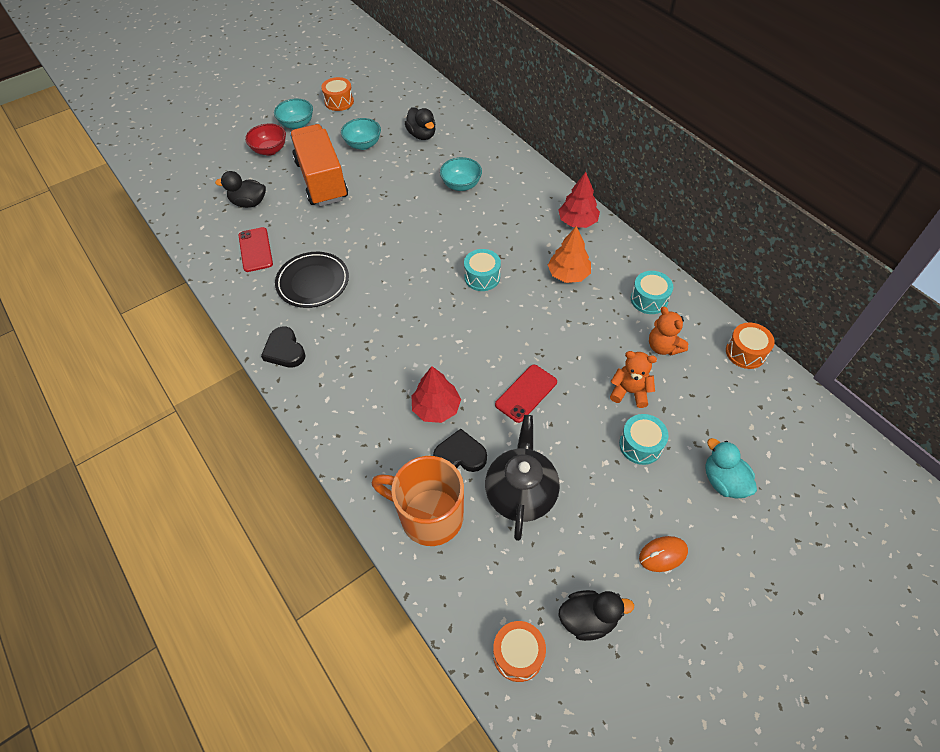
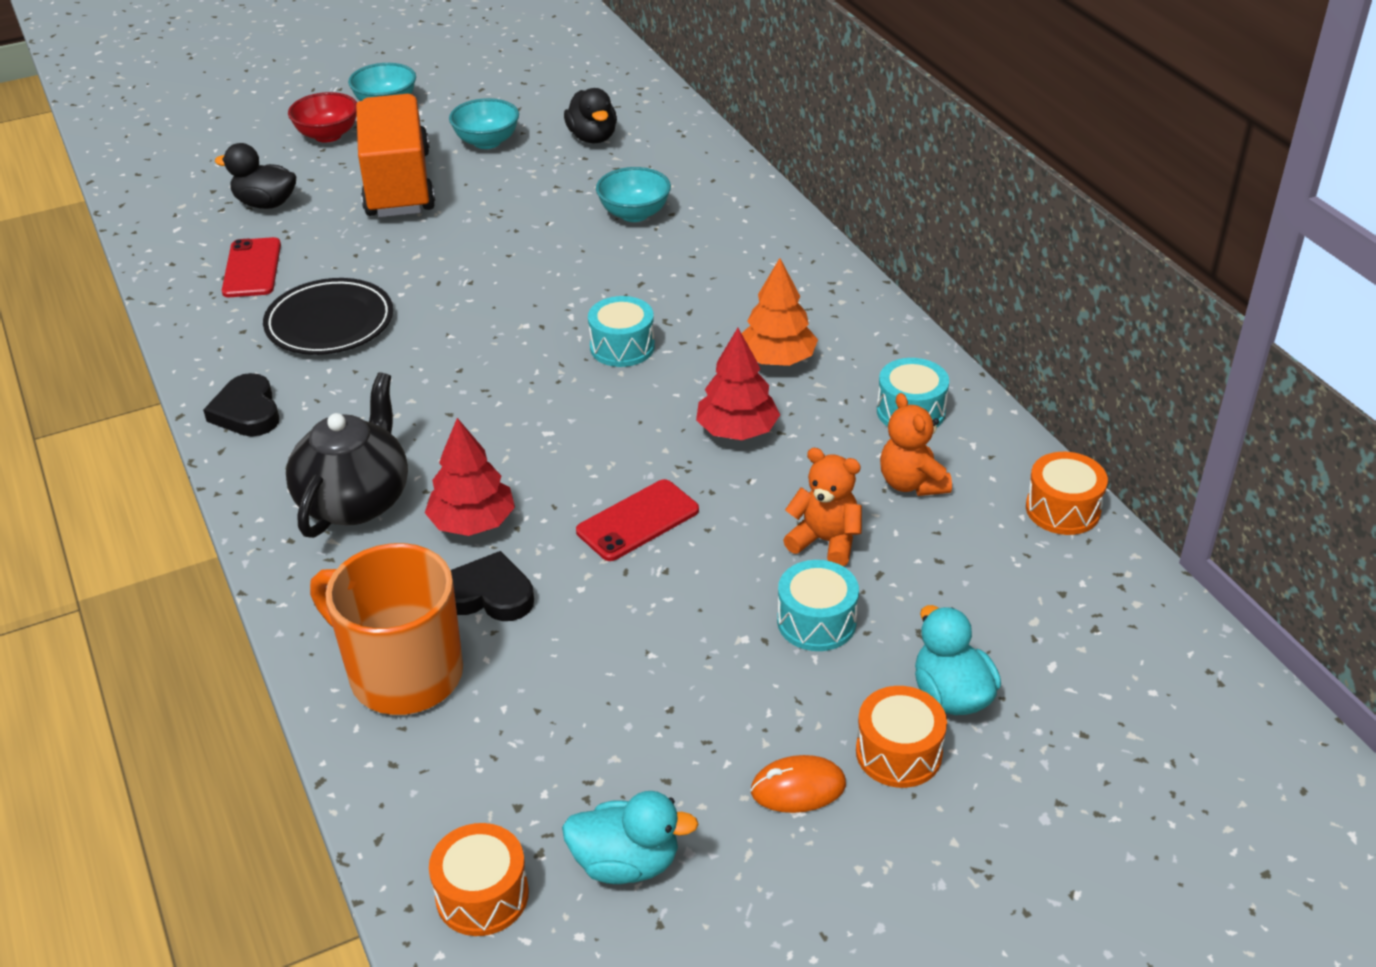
camera: 10 degrees right, 15 degrees down
(339, 102) = (469, 79): orange drum -> orange drum (898, 753)
(521, 492) = (575, 662): black teapot -> black teapot (355, 500)
(577, 221) = (822, 285): red tree -> red tree (737, 431)
(588, 619) = (626, 863): black duck -> turquoise duck

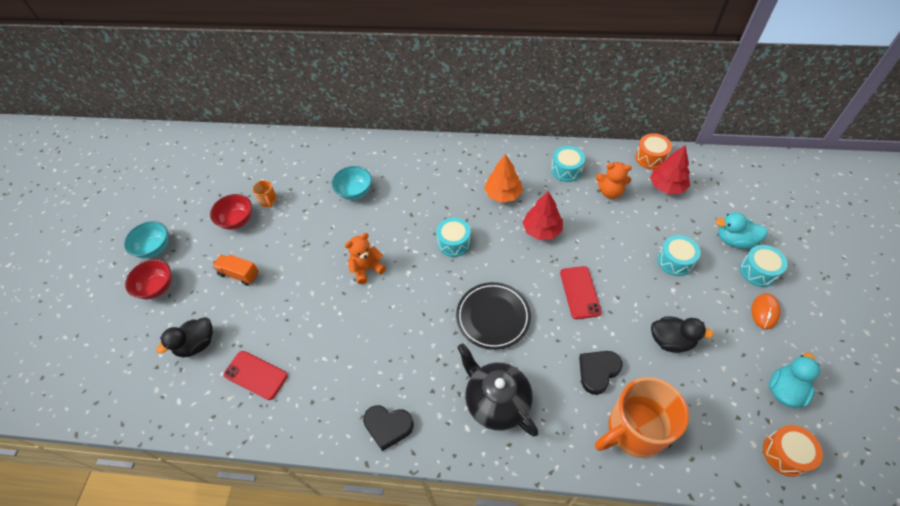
camera: 55 degrees left, 15 degrees up
(330, 323) = (339, 356): black plate -> black plate (493, 317)
(398, 185) = (239, 274): orange truck -> orange truck, size x0.45
(472, 523) = (544, 357): red tree -> red tree (667, 186)
(487, 142) = (237, 220): turquoise bowl -> red bowl
(545, 150) = (268, 201): none -> orange mug
(592, 138) = (276, 178): black duck -> black duck (671, 341)
(825, 541) = (629, 235): orange teddy bear -> orange teddy bear (367, 269)
(898, 753) = (758, 271): orange drum -> turquoise drum

